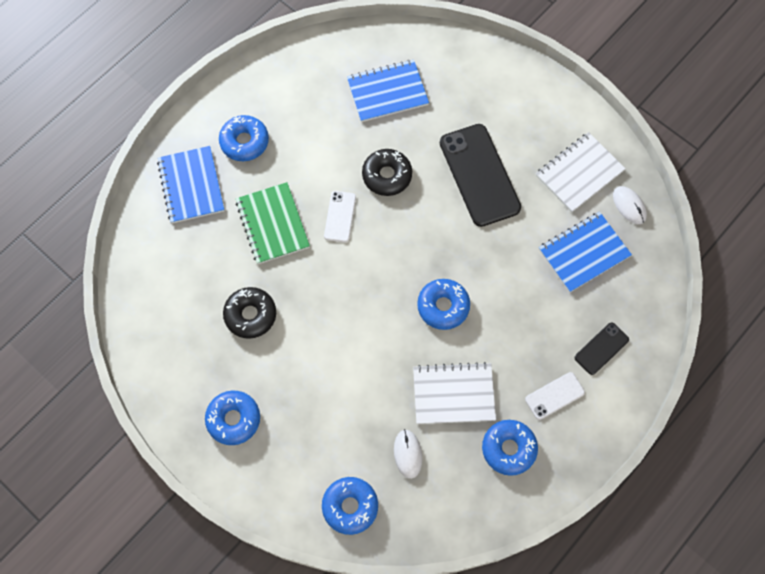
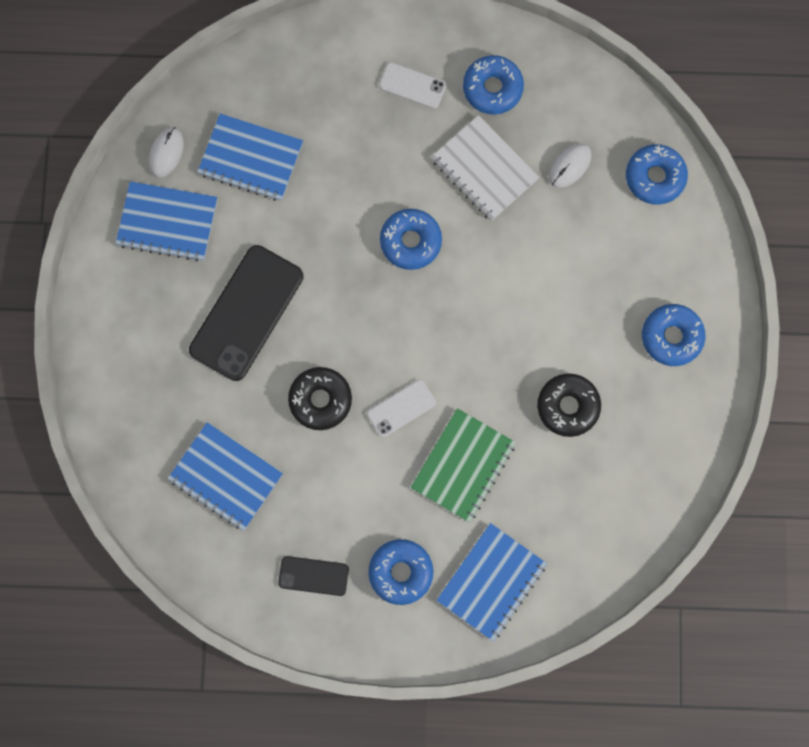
camera: 130 degrees left, 10 degrees up
(579, 173) = (167, 222): white notebook -> blue notebook
(601, 348) = (334, 78): black phone -> black phone (313, 576)

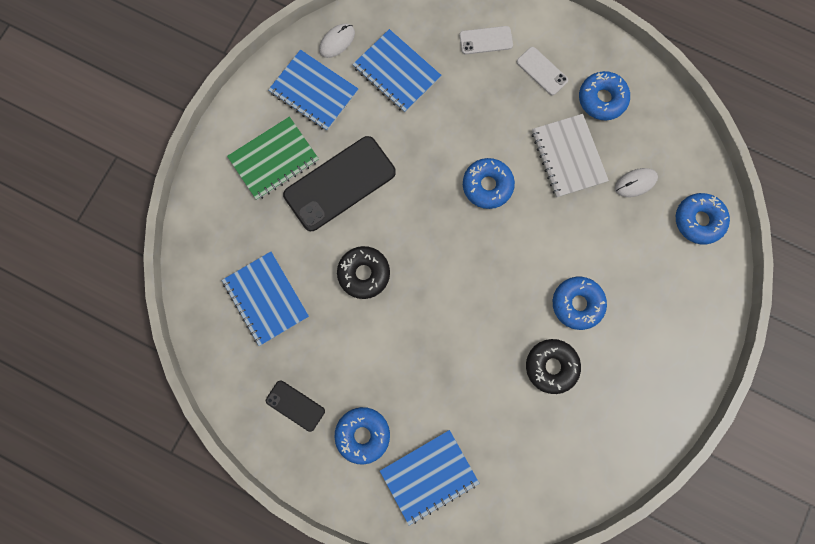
camera: 25 degrees right, 0 degrees up
(401, 408) = (422, 308): white phone -> white phone (486, 40)
(463, 465) = (449, 374): green notebook -> green notebook (274, 159)
(671, 337) = (657, 349): blue donut -> blue donut (577, 304)

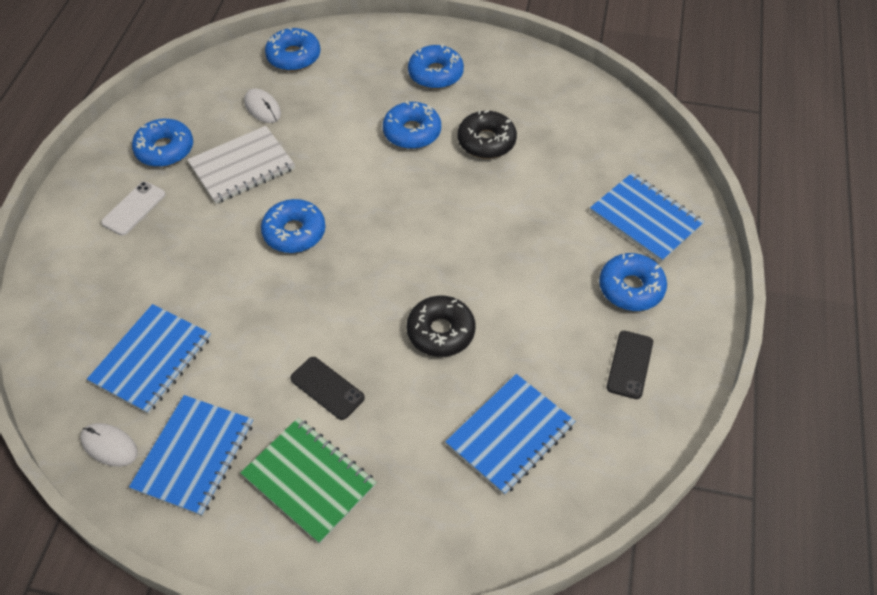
camera: 105 degrees left, 25 degrees down
(340, 184) = (327, 388): black phone -> black phone, size x0.50
(486, 40) = (95, 271): white phone -> none
(648, 344) = (435, 74): none -> blue donut

